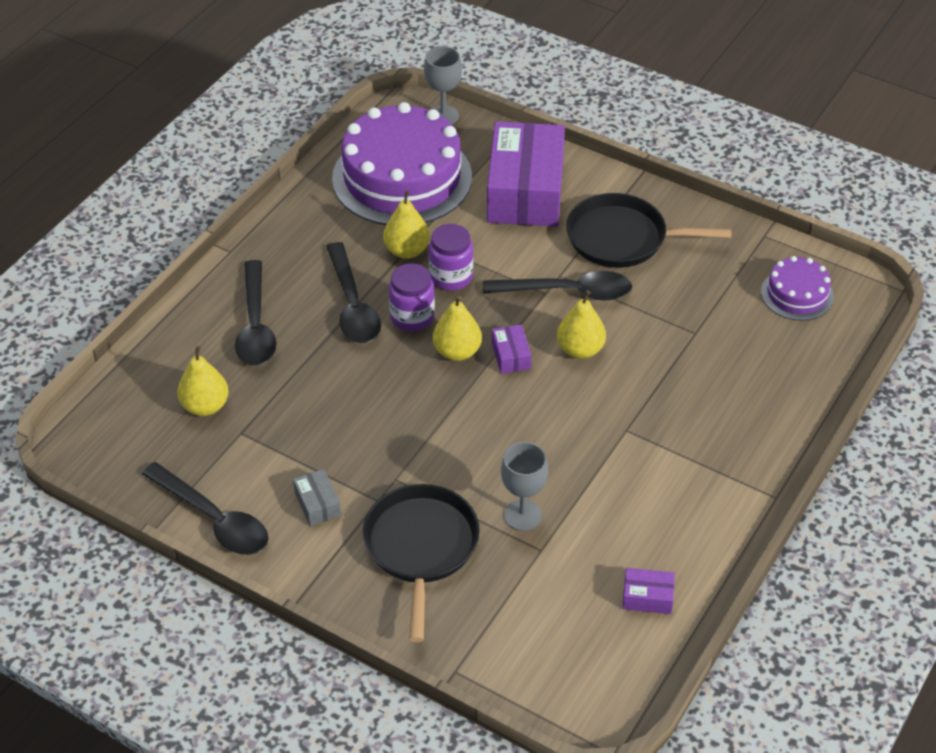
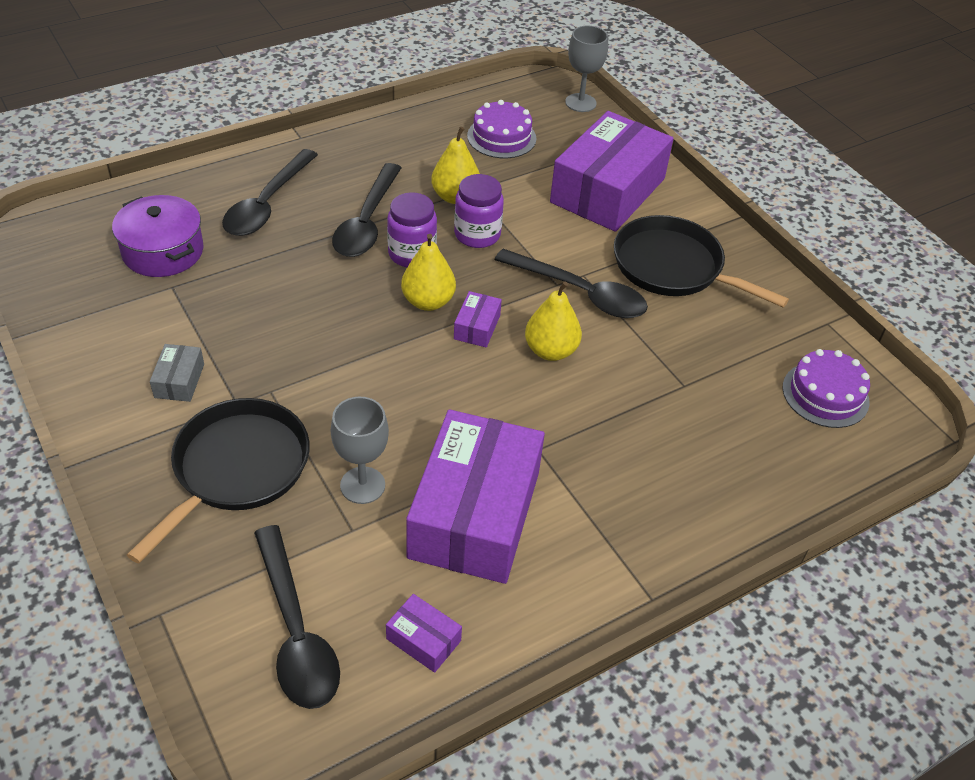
camera: 25 degrees right, 0 degrees up
(205, 406) = (163, 251): yellow pear -> purple pot
(214, 519) = (77, 351): black spoon -> black spoon (295, 631)
(402, 177) = (501, 137): purple cake -> purple cake, size x0.48
(617, 497) = (474, 514): none -> purple box

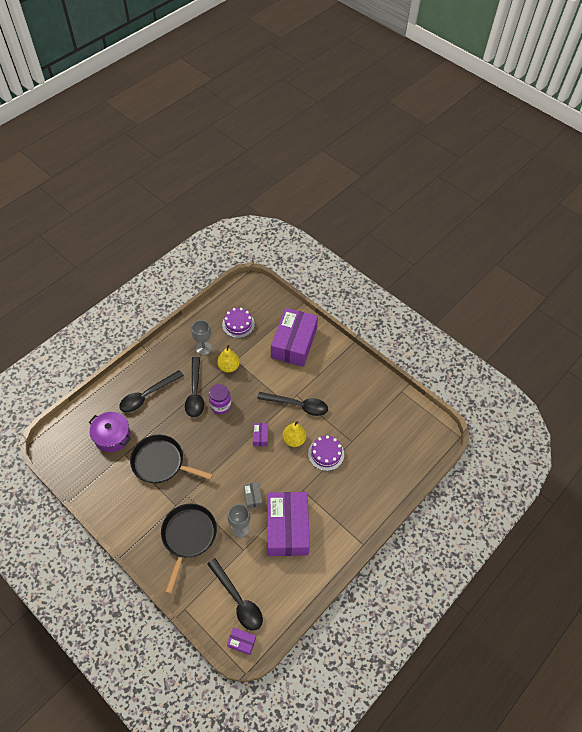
camera: 15 degrees left, 10 degrees up
(179, 381) = (148, 502): grey box -> grey box (252, 497)
(267, 204) = (147, 395): black spoon -> black spoon turned 45 degrees clockwise
(423, 640) = (285, 588): purple box -> purple box (241, 642)
(428, 301) = (236, 429): yellow pear -> none
(477, 234) = (245, 386): purple jar -> none
(580, 103) = (267, 292): grey goblet -> grey goblet (203, 348)
(672, 267) = (332, 379): black pan -> black pan (161, 462)
(825, 394) = (407, 428): purple cake -> purple cake (326, 454)

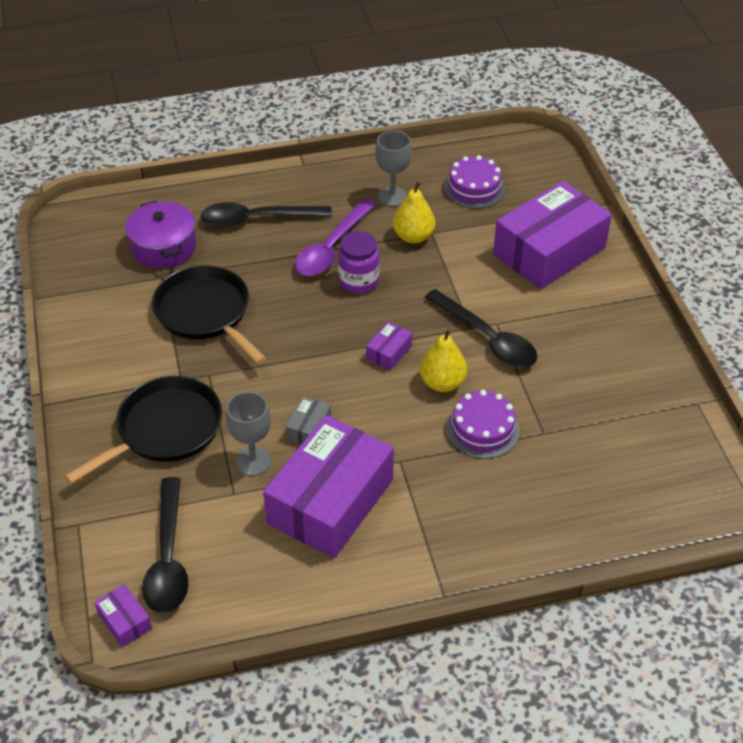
camera: 35 degrees right, 10 degrees down
(195, 393) = (332, 247): black spoon -> purple spoon

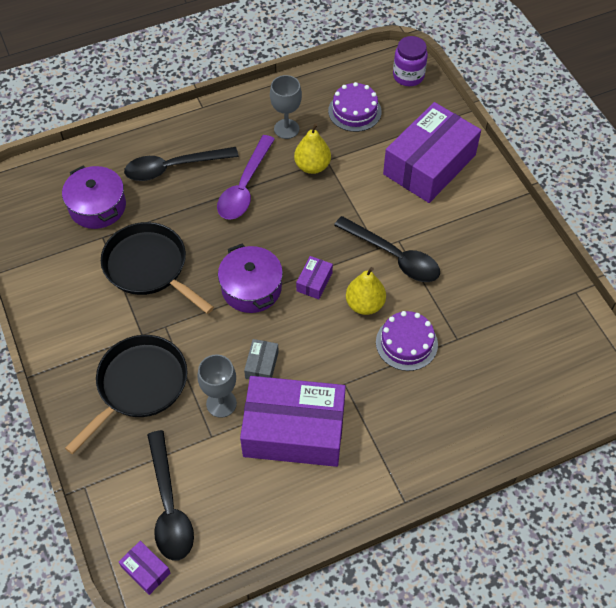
camera: 10 degrees left, 10 degrees up
(315, 349) = (251, 288): none -> purple pot
(330, 501) = (294, 430): purple box -> purple box turned 75 degrees clockwise
(359, 281) = (274, 216): purple jar -> purple jar (408, 76)

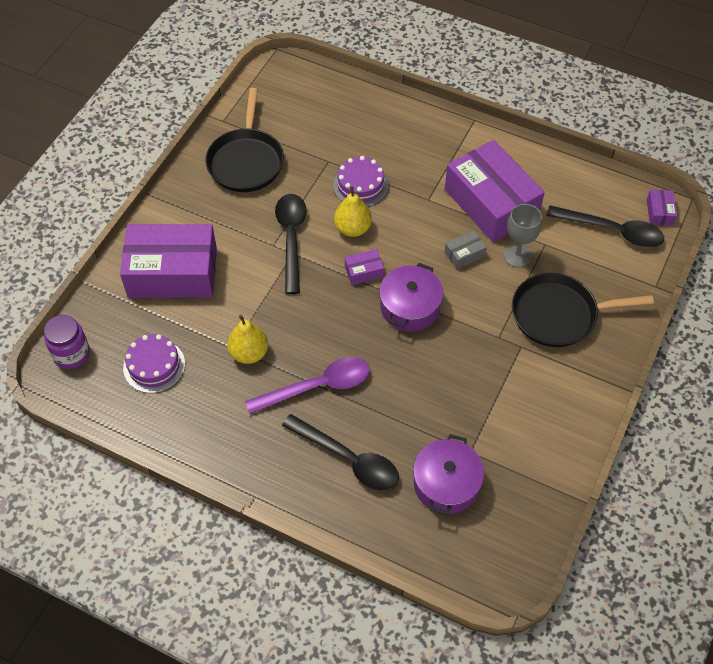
camera: 130 degrees left, 0 degrees up
(149, 267) = (462, 392): black pan -> black pan (246, 161)
(169, 505) = (612, 231): black spoon -> black spoon turned 75 degrees clockwise
(286, 129) = (222, 404): grey goblet -> none

